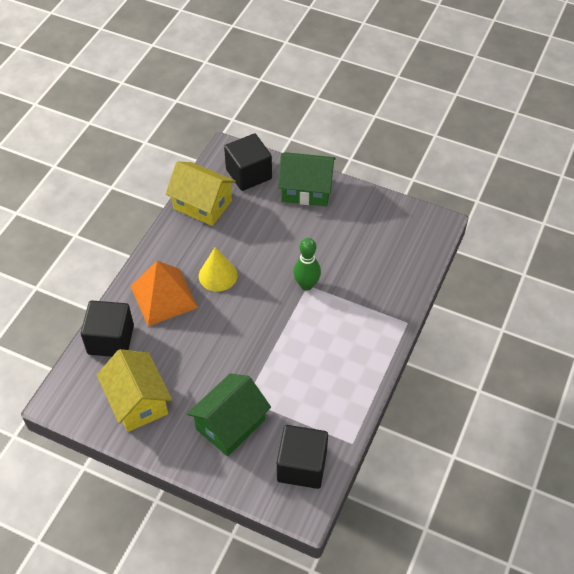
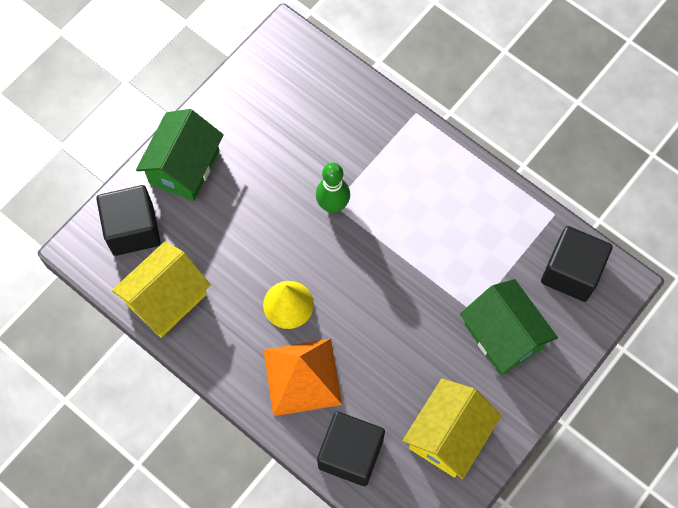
camera: 75 degrees left, 15 degrees up
(138, 402) = (448, 435): yellow house -> yellow house turned 45 degrees counterclockwise

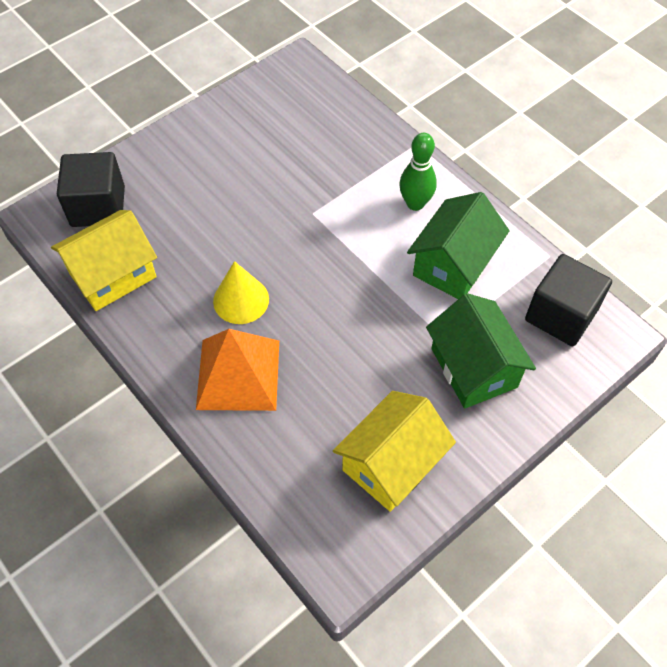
camera: 10 degrees right, 10 degrees down
(184, 167) = (167, 158): green house -> green house (453, 264)
(333, 205) = (311, 214): green bowling pin -> green bowling pin (415, 203)
(350, 454) = (273, 465): black cube -> none

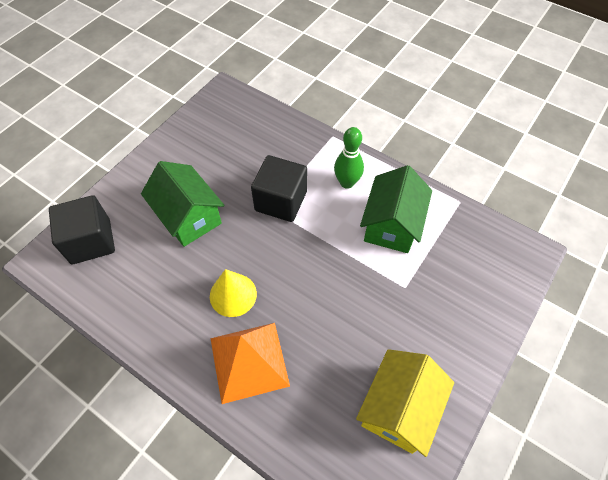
camera: 15 degrees left, 0 degrees up
(113, 275) = (118, 299): yellow house -> none
(473, 368) = (435, 307): green house -> green house (188, 217)
(561, 315) = (485, 247): black cube -> black cube (281, 201)

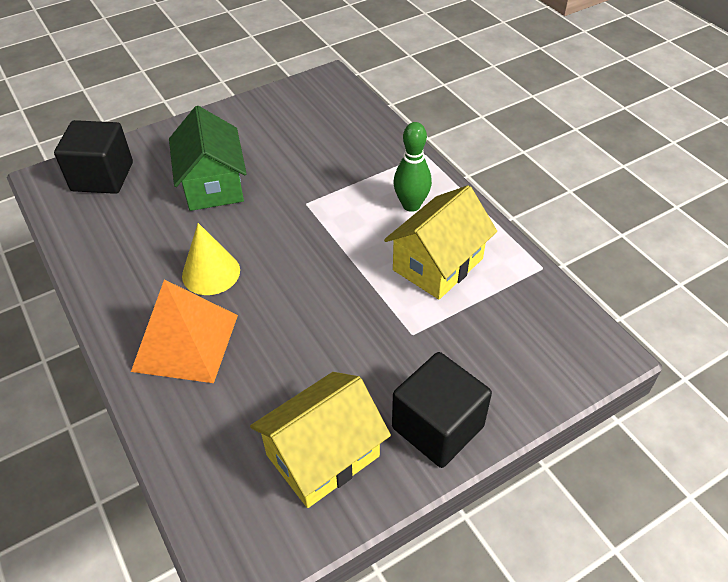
camera: 25 degrees right, 10 degrees down
(281, 201) = (322, 200): black cube -> black cube (437, 427)
(391, 225) = (438, 264): green house -> yellow house

